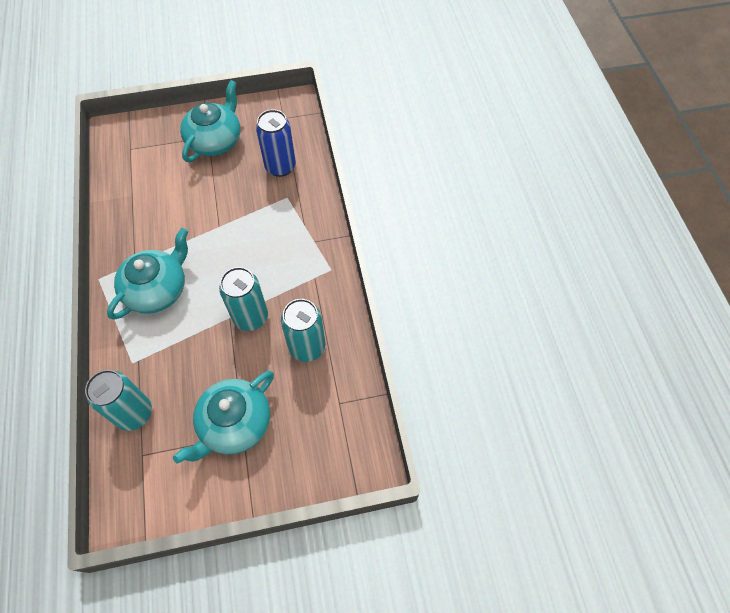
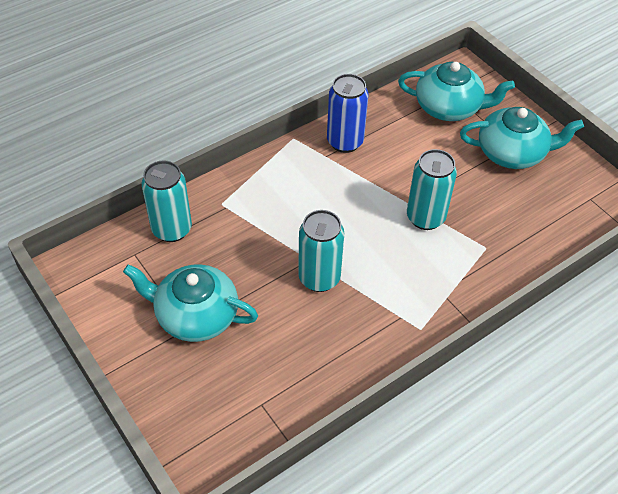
camera: 65 degrees right, 10 degrees down
(157, 289) = (307, 187): turquoise teapot -> turquoise teapot (449, 107)
(280, 167) = (522, 224): blue can -> blue can (345, 142)
(307, 347) = (312, 345): turquoise can -> turquoise can (425, 217)

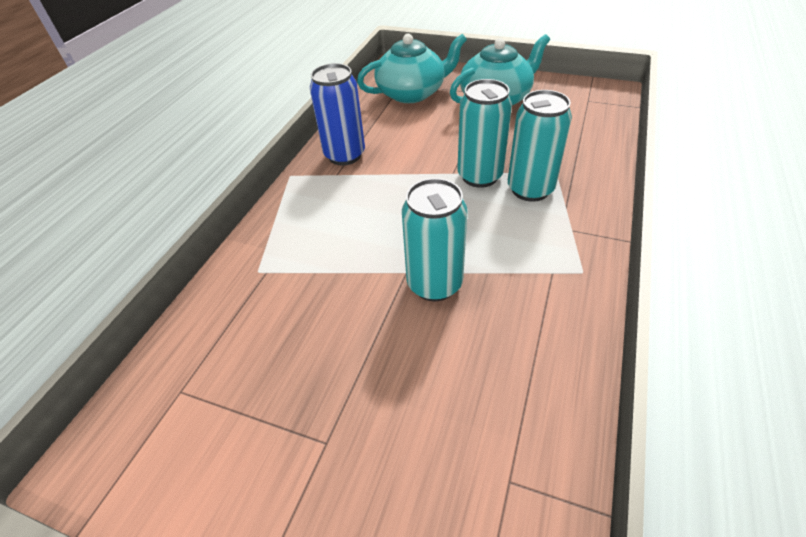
camera: 30 degrees left, 5 degrees down
(172, 229) = (214, 331): turquoise can -> turquoise can (530, 189)
(195, 315) = (324, 419): turquoise teapot -> none

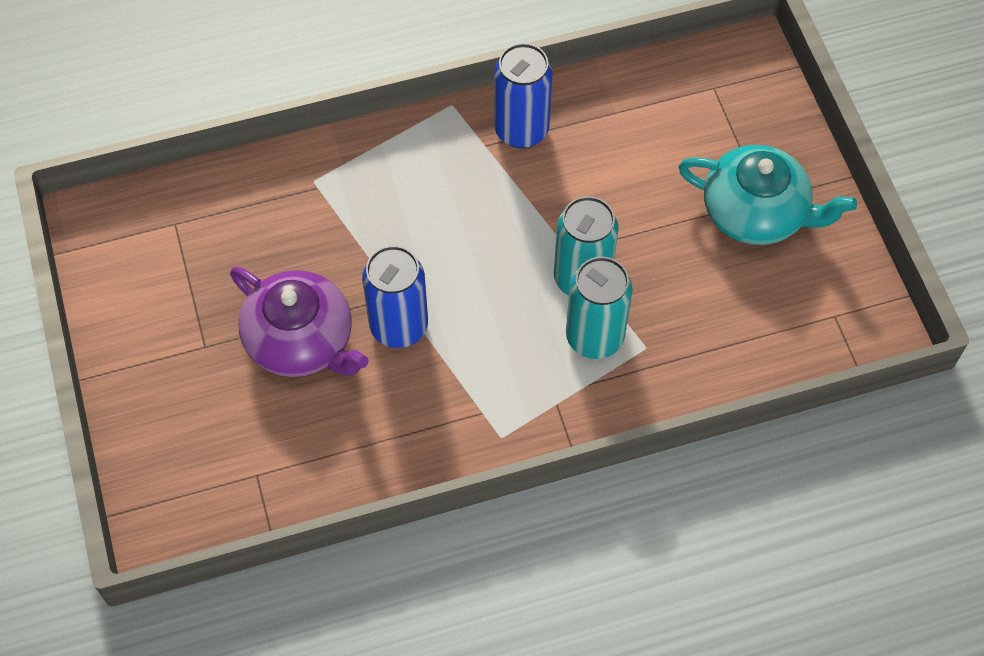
camera: 50 degrees right, 15 degrees up
(390, 356) = (301, 340): none -> purple teapot
(412, 93) = (698, 113): turquoise teapot -> none
(434, 284) = (399, 326): turquoise can -> blue can

